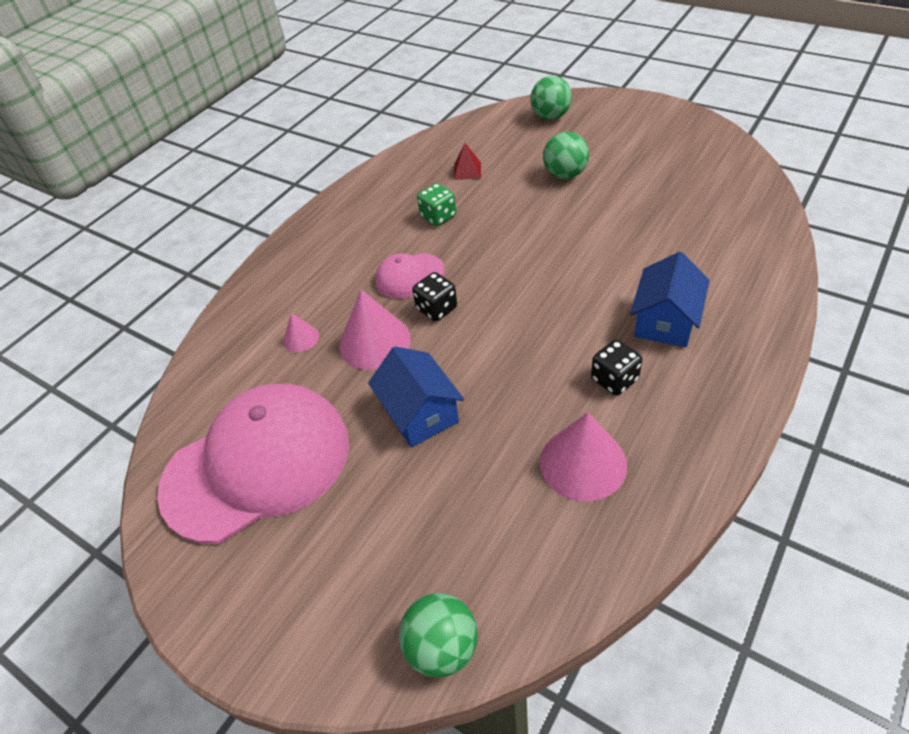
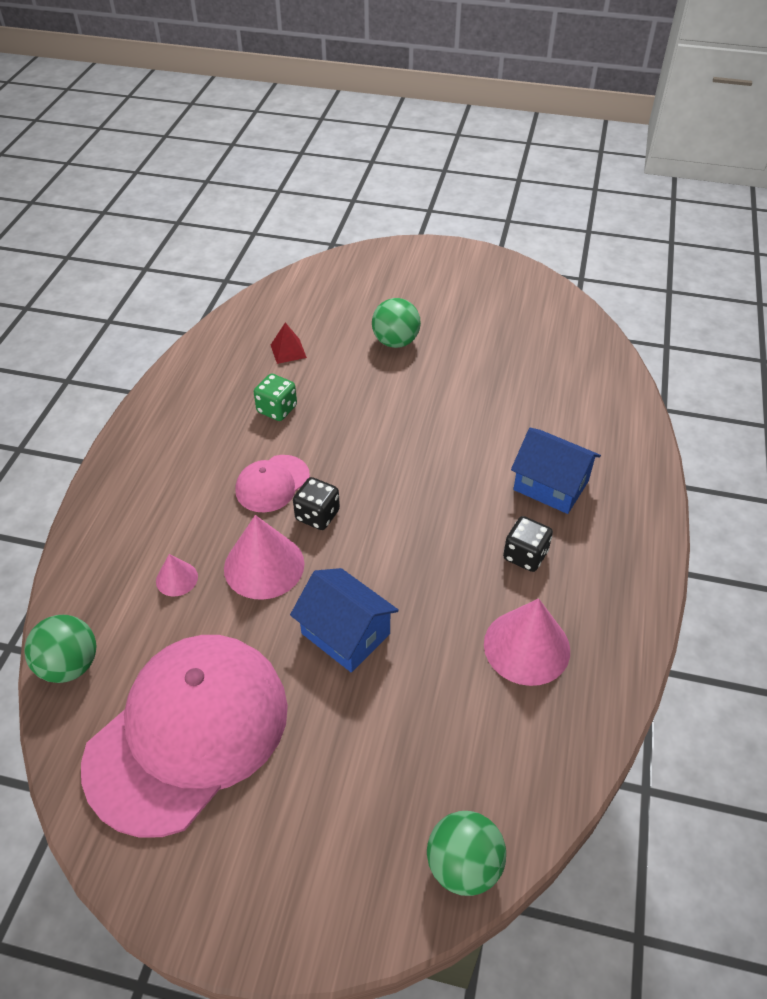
camera: 25 degrees left, 0 degrees up
(550, 117) = (355, 276): green ball -> green ball (70, 665)
(665, 321) = (551, 485): blue house -> blue house turned 60 degrees counterclockwise

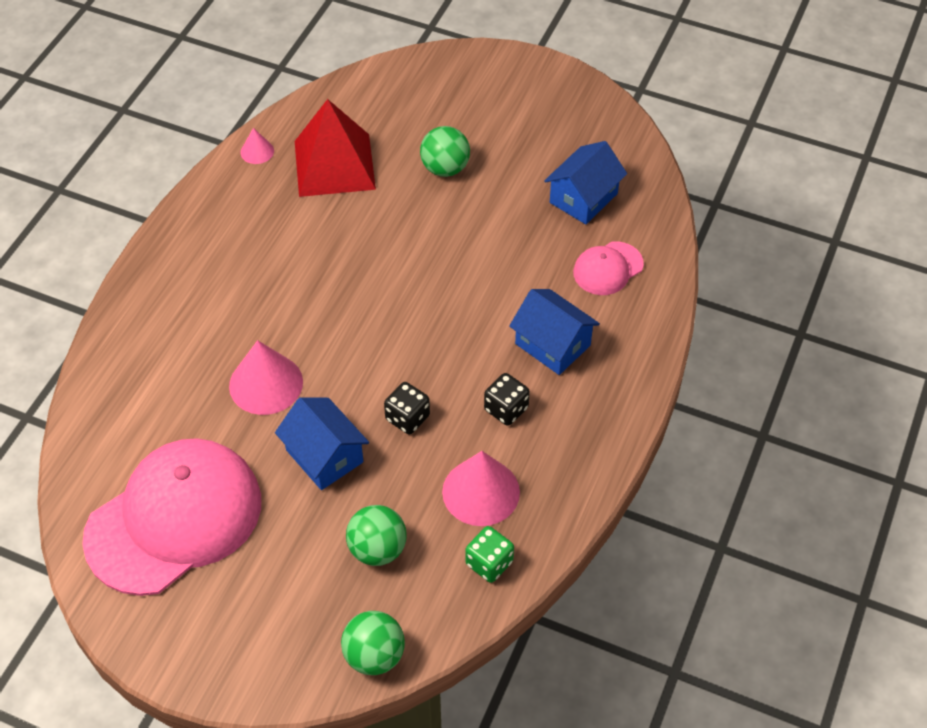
camera: 10 degrees right, 5 degrees up
(70, 665) = (84, 447): green ball -> green ball (377, 549)
(177, 579) = (186, 384): pink cone -> pink cone (257, 151)
(272, 484) = (289, 305): pink cap -> pink cap (608, 268)
(277, 409) = (310, 228): green dice -> green dice (489, 563)
(288, 351) = (334, 165): red pyramid -> red pyramid, size x2.46
(317, 515) = (324, 343): black dice -> black dice (407, 418)
(534, 351) = (583, 198): none -> blue house

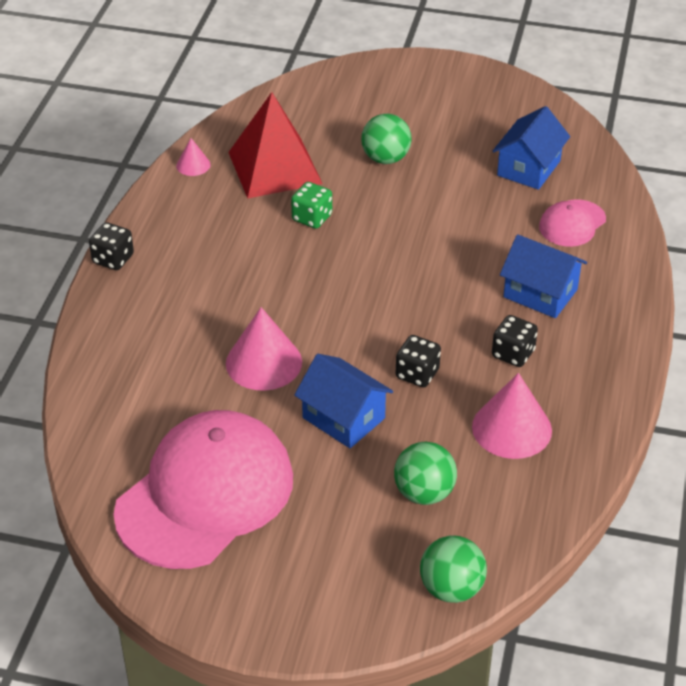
camera: 10 degrees left, 10 degrees down
(154, 248) = (113, 259): none -> black dice
(489, 563) = (541, 489): green dice -> green dice (312, 218)

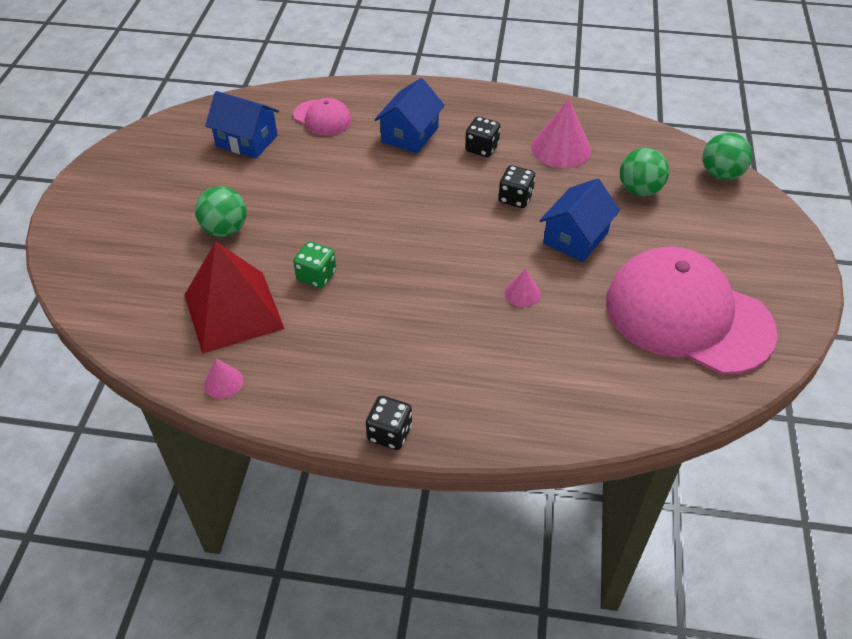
camera: 95 degrees left, 5 degrees up
(264, 362) = (522, 293): pink cone -> pink cone, size x0.51

